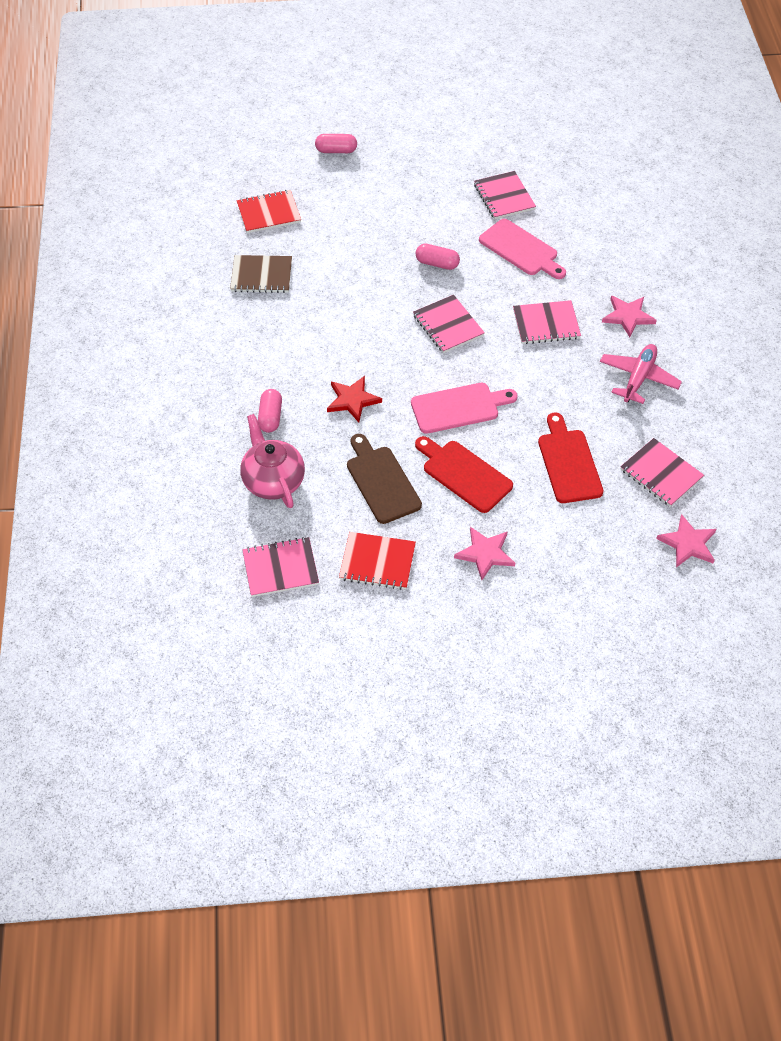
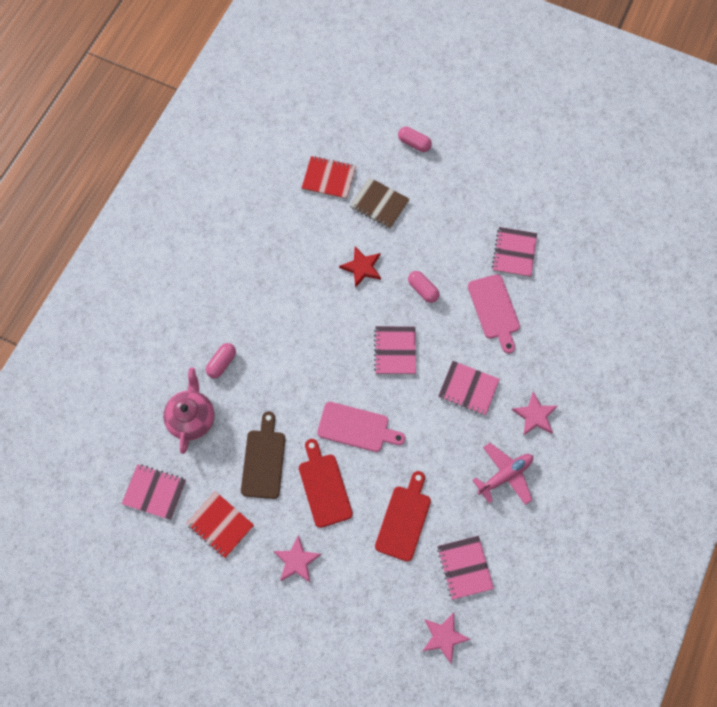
camera: 30 degrees right, 15 degrees up
(261, 276) = (289, 234): brown notebook -> brown notebook (379, 204)
(352, 400) = (286, 380): red star -> red star (362, 267)

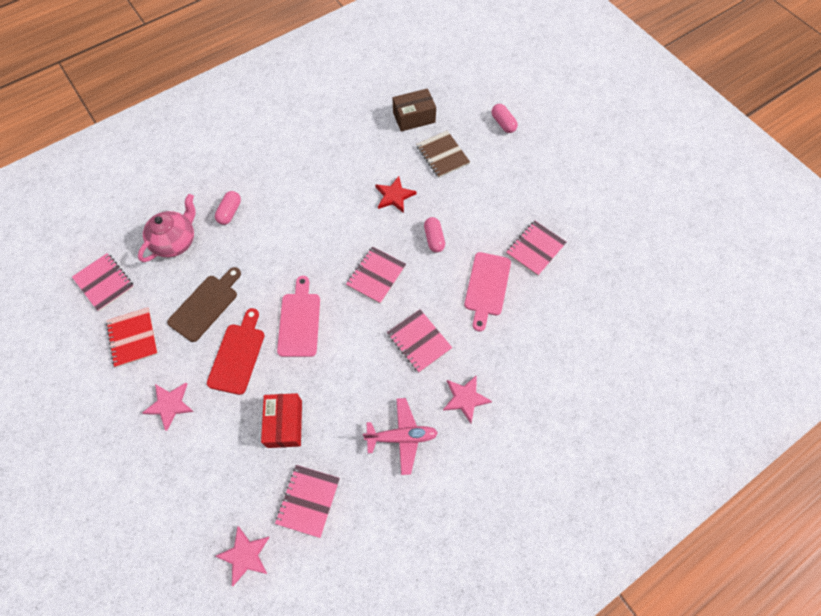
camera: 30 degrees right, 5 degrees down
(222, 363) = (230, 212): pink capsule -> pink capsule turned 45 degrees counterclockwise
(328, 178) = (414, 117): red notebook -> brown box
(356, 428) = (299, 321): pink cutting board -> pink cutting board turned 135 degrees counterclockwise
(404, 519) = (285, 423): red cutting board -> red box

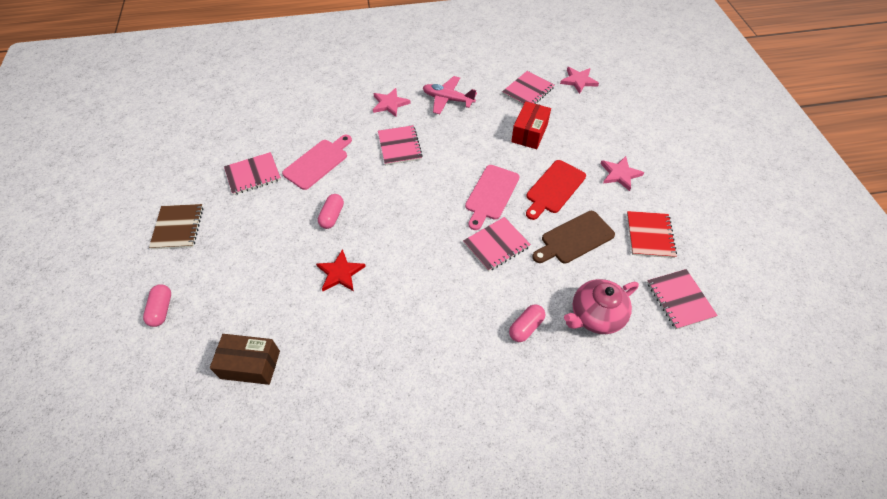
camera: 155 degrees left, 10 degrees down
(376, 276) = (405, 205): pink notebook -> pink notebook (496, 245)
(442, 155) = (258, 298): brown notebook -> brown notebook (178, 227)

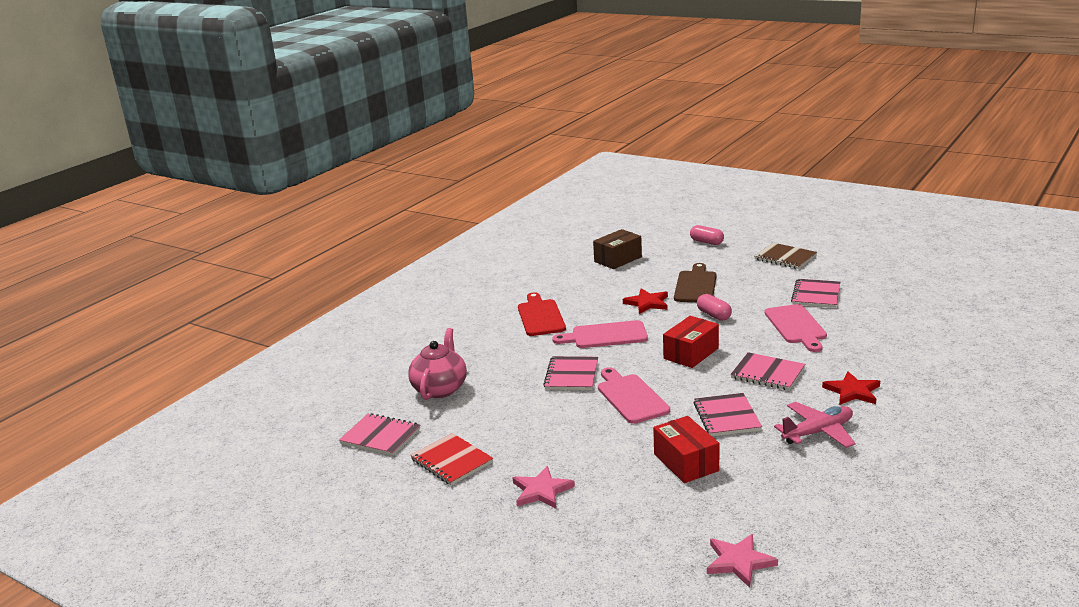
camera: 135 degrees right, 30 degrees down
(390, 104) = (852, 391): pink star -> red star
(405, 196) = (691, 353): none -> red box
(420, 264) = (605, 335): none -> pink cutting board
(526, 327) = (483, 356): pink capsule -> none
(528, 91) = (767, 502): pink notebook -> pink notebook (726, 417)
(554, 188) = (586, 436): red cutting board -> red cutting board (540, 316)
(574, 238) = (516, 417): brown cutting board -> brown cutting board (696, 286)

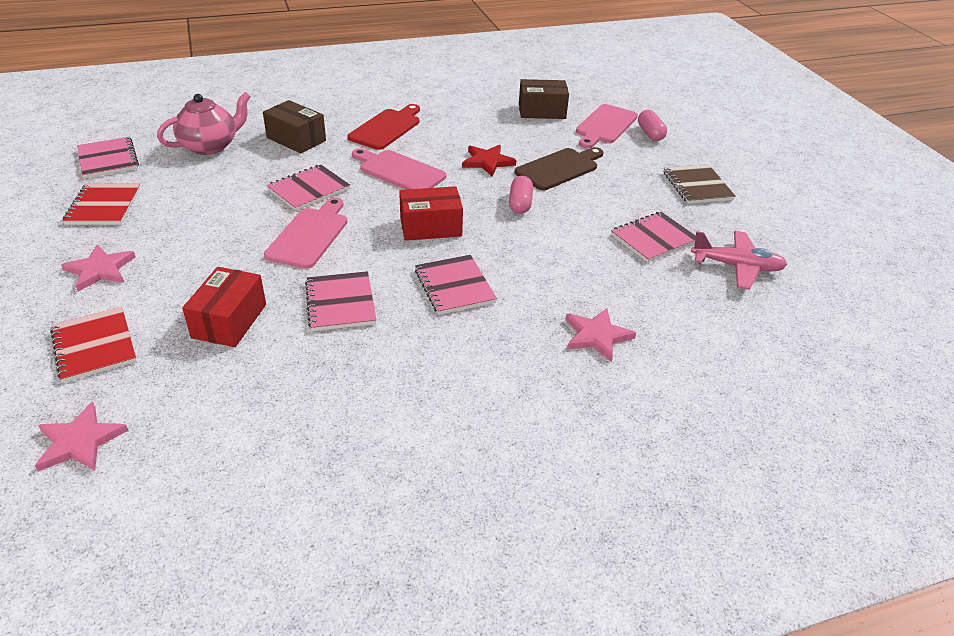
camera: 35 degrees right, 15 degrees up
(493, 353) = (296, 139): none -> brown box
(637, 523) = (94, 346): none -> red notebook
(726, 417) = (340, 303): pink notebook -> pink notebook turned 45 degrees counterclockwise
(796, 326) = (571, 258): pink cutting board -> pink cutting board (605, 126)
(818, 432) = (380, 373): pink plane -> pink plane (737, 266)
(852, 391) = (492, 356): red star -> none
(879, 354) = (597, 336): none -> pink star

